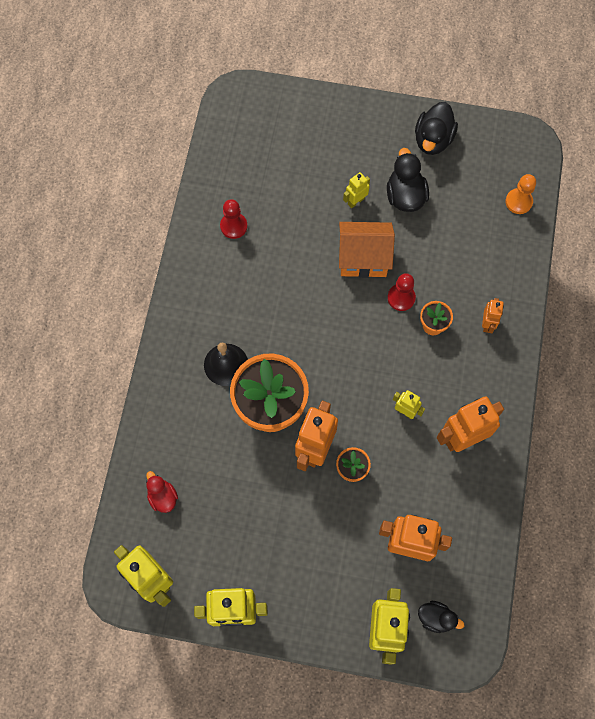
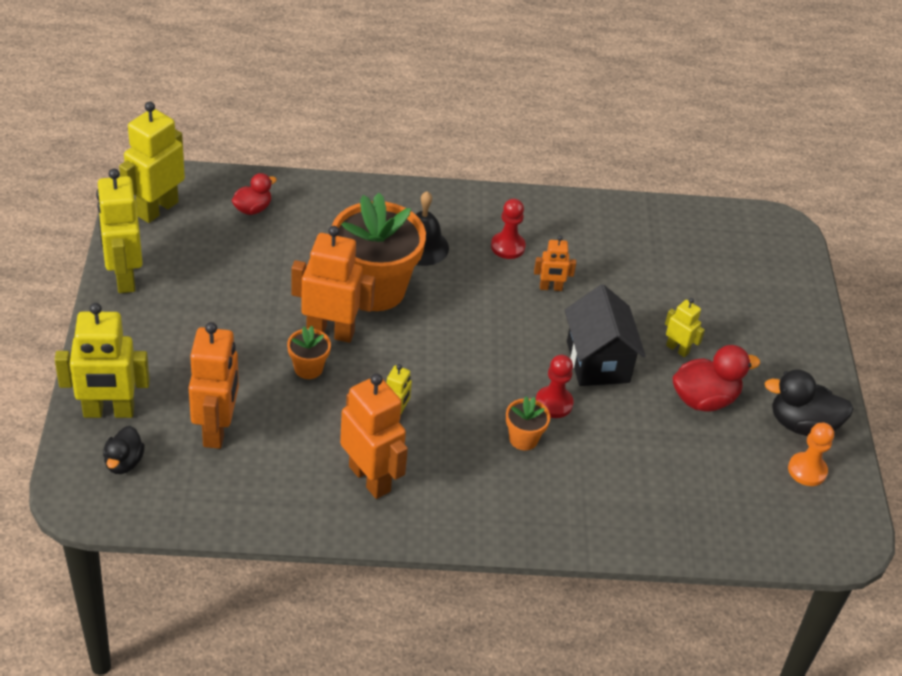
camera: 75 degrees right, 25 degrees down
(233, 226) = (602, 239): red pawn -> red pawn (507, 247)
(363, 259) = (597, 362): orange house -> black house
(405, 196) = (704, 399): black duck -> red duck
(487, 324) = (541, 499): orange robot -> orange robot (550, 288)
(518, 202) = (743, 528): orange pawn -> orange pawn (807, 470)

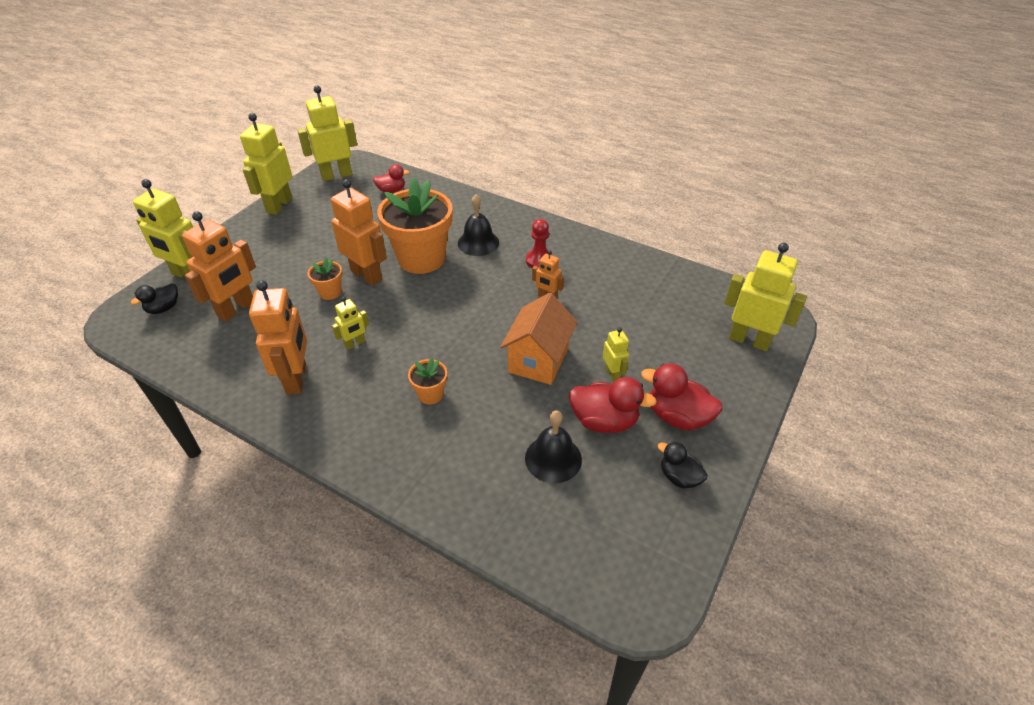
camera: 35 degrees right, 0 degrees up
(553, 403) = (477, 377): red pawn -> none
(597, 362) = (538, 360): black house -> orange house
(687, 453) = (553, 458): none -> black bell
(763, 369) = (677, 416): none -> red duck
(773, 266) = (749, 340): none -> yellow robot
(802, 425) = (679, 477): black duck -> black duck, size x0.62
(807, 470) = (653, 520): orange pawn -> none

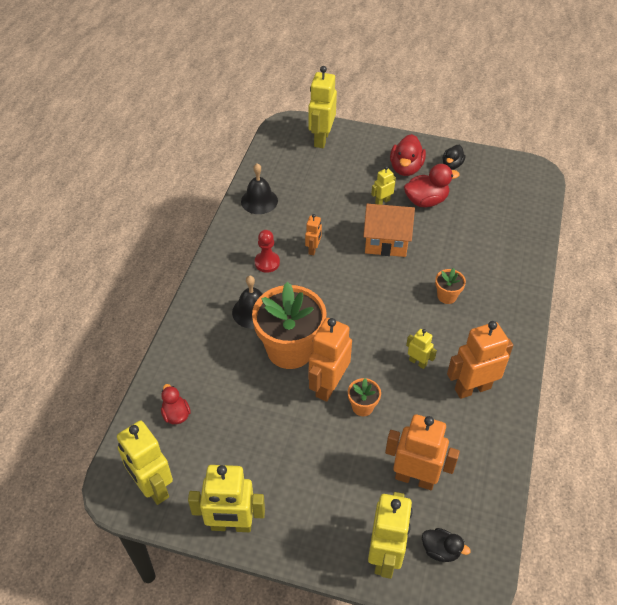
camera: 105 degrees left, 5 degrees up
(553, 458) = (467, 220): black bell -> black bell (259, 201)
(604, 421) = (426, 201): red duck -> red duck turned 75 degrees clockwise

